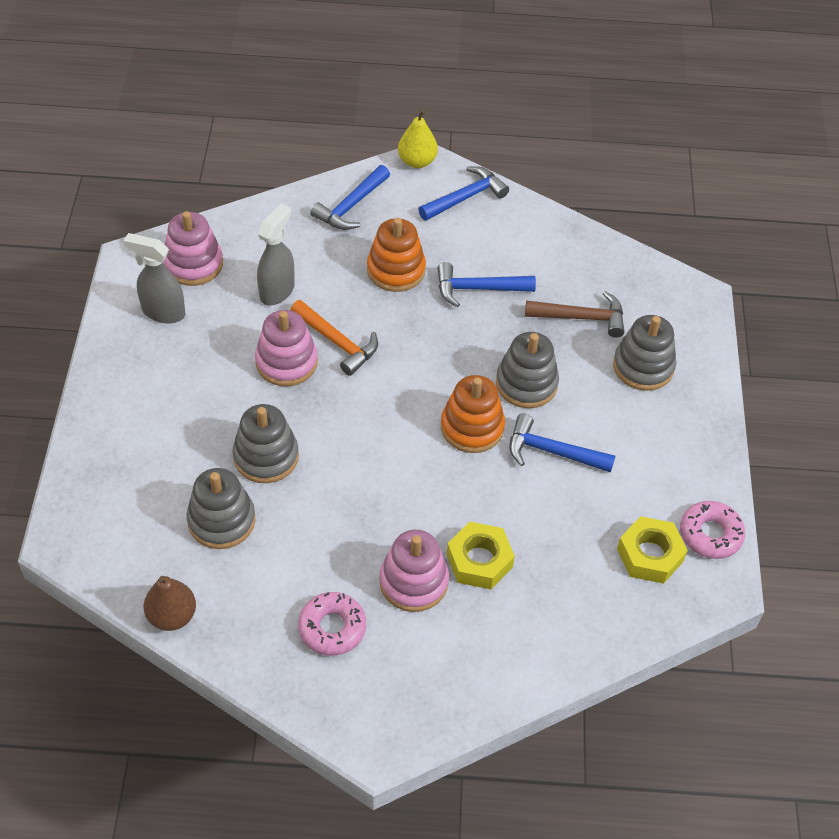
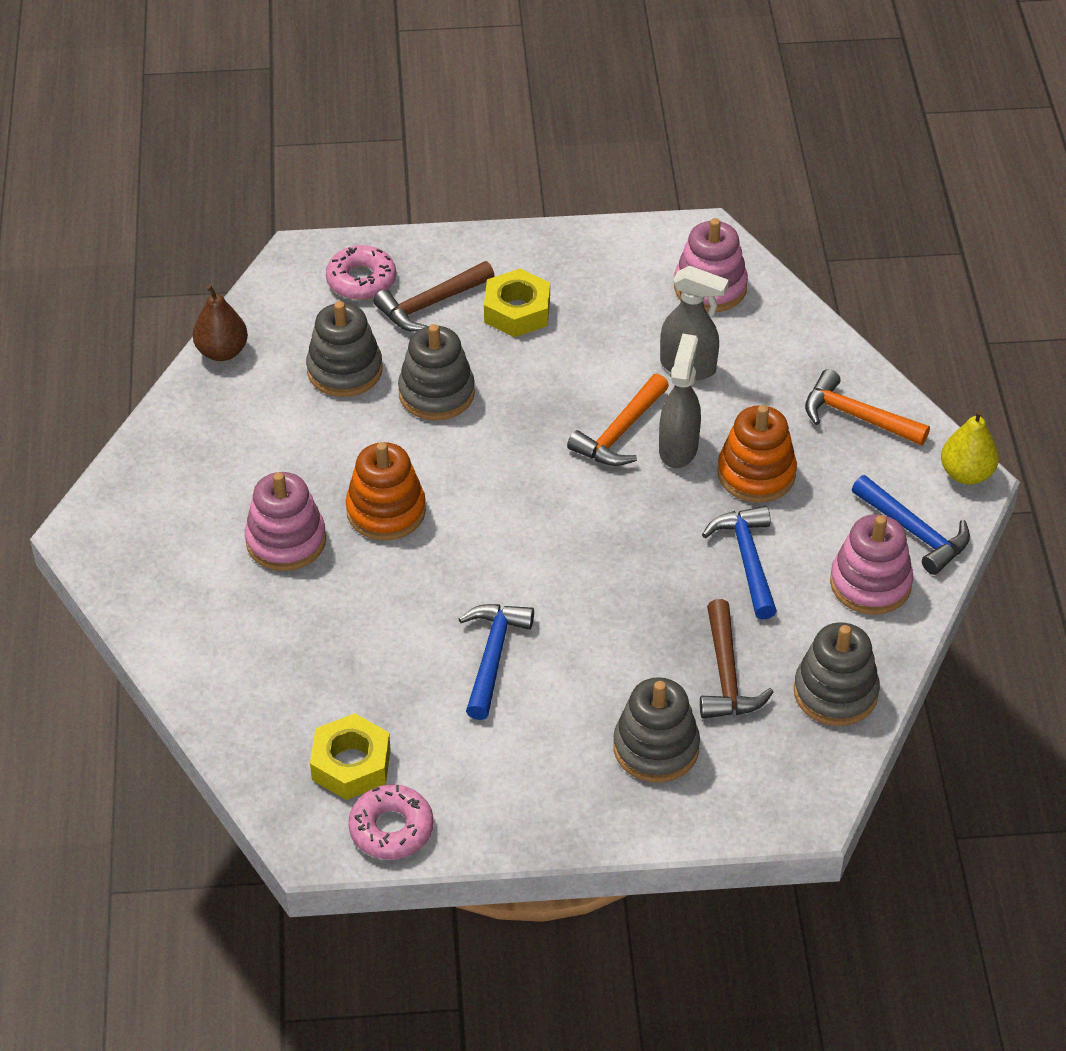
camera: 85 degrees right, 5 degrees down
(157, 449) = (431, 304): none -> brown hammer
(163, 312) = (627, 274): grey spray bottle -> grey spray bottle (678, 448)
(286, 362) = (578, 391): pink stacking toy -> pink stacking toy (870, 583)
(332, 628) = (220, 479): pink donut -> pink donut (361, 280)
(351, 206) = (857, 416): blue hammer -> orange hammer
(472, 427) = (515, 574): orange stacking toy -> orange stacking toy (386, 511)
(479, 560) = (321, 597): yellow nut -> yellow nut (517, 311)
(526, 384) = (597, 623): grey stacking toy -> grey stacking toy (835, 692)

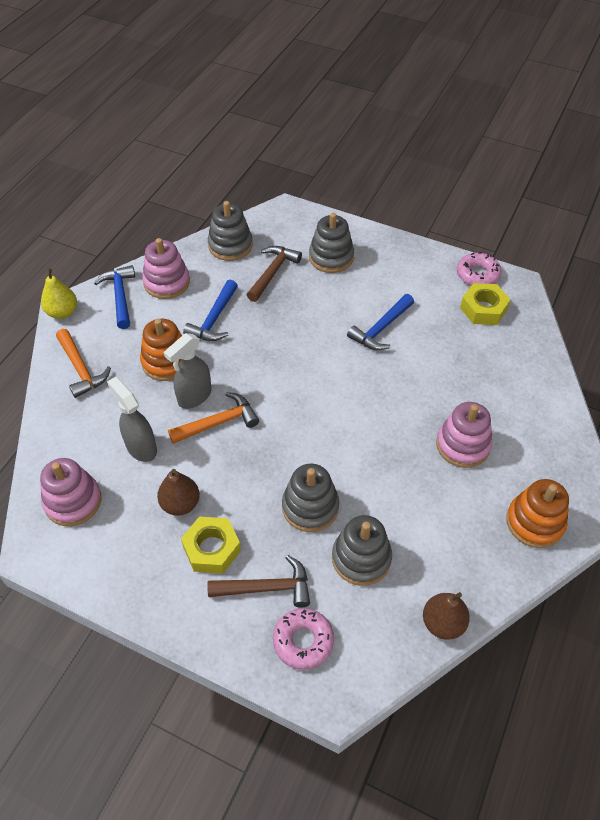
camera: 150 degrees left, 5 degrees up
(386, 511) = (391, 437): orange stacking toy -> orange stacking toy (534, 522)
(588, 334) = (180, 504): none -> brown pear

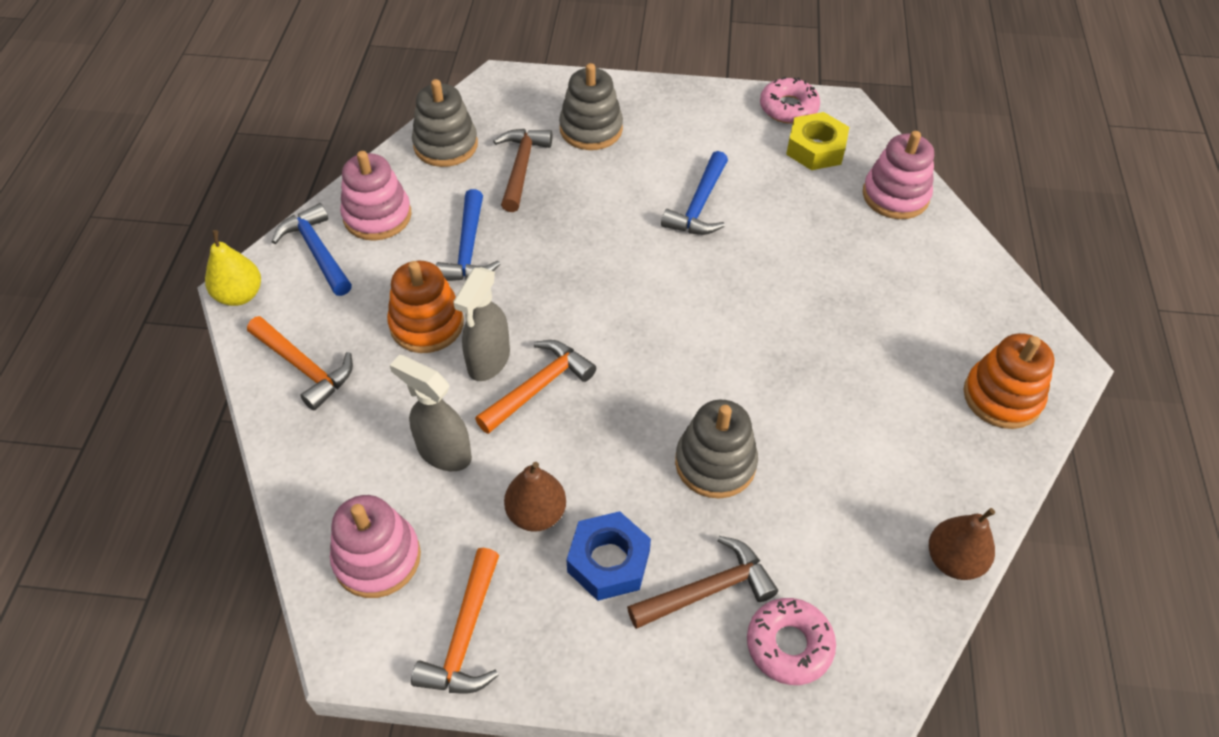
camera: 20 degrees left, 0 degrees up
(104, 566) = (465, 635): none -> orange hammer
(212, 549) = (608, 561): yellow nut -> blue nut
(361, 558) = (812, 510): grey stacking toy -> none
(463, 445) = (871, 326): pink stacking toy -> pink stacking toy (895, 196)

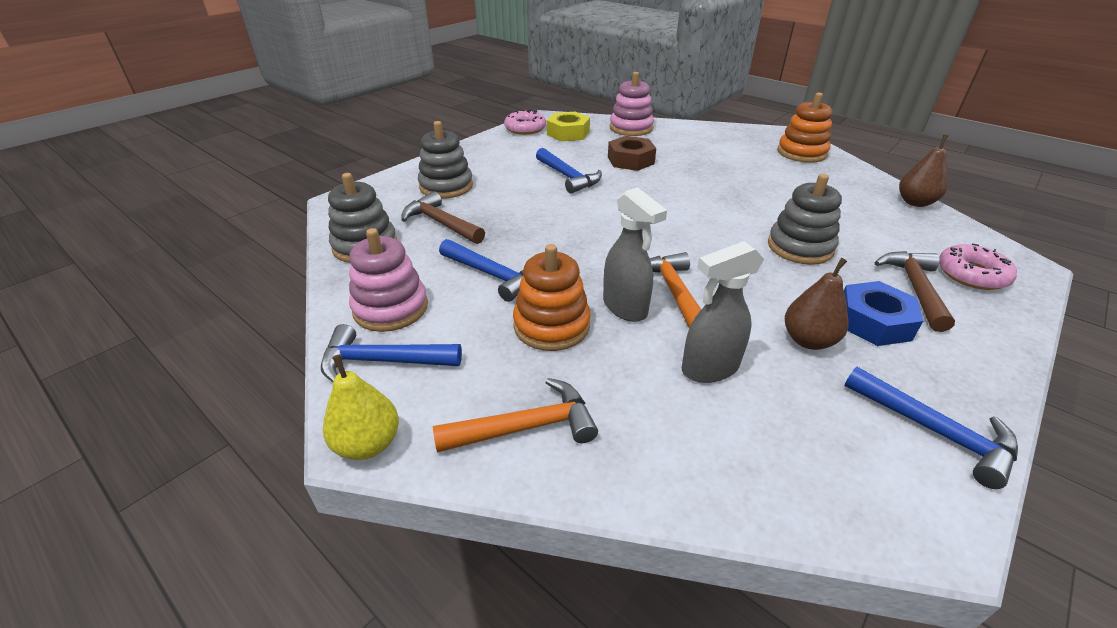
camera: 55 degrees left, 15 degrees down
(377, 558) = (818, 461): pink stacking toy -> none
(465, 635) = (934, 431): orange hammer -> blue hammer
(796, 237) = (630, 160): none -> brown nut

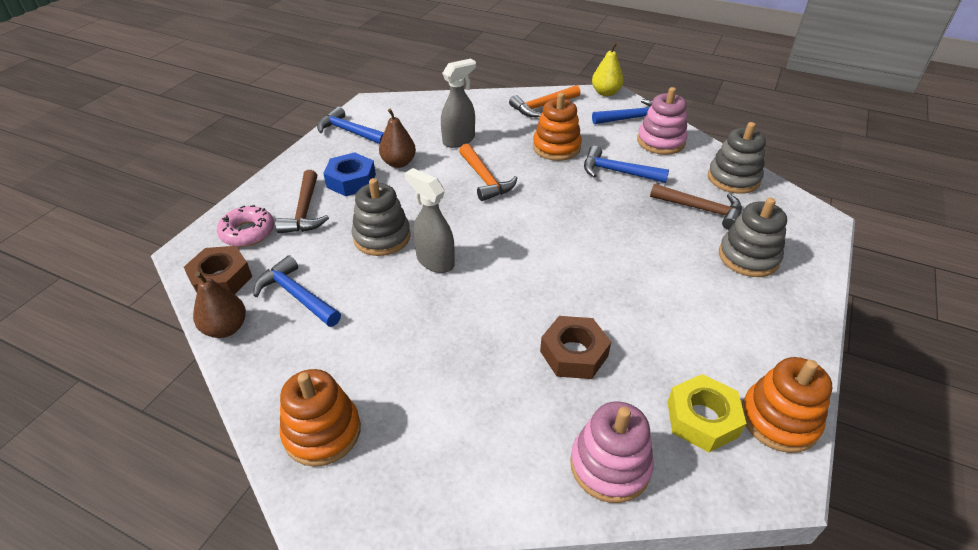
camera: 165 degrees right, 5 degrees up
(525, 128) = (779, 420): pink donut -> orange stacking toy
(568, 177) = (633, 299): blue hammer -> blue hammer (297, 295)
(625, 308) = (515, 164): grey spray bottle -> grey spray bottle (435, 261)
(956, 235) = (221, 279): none -> brown nut

